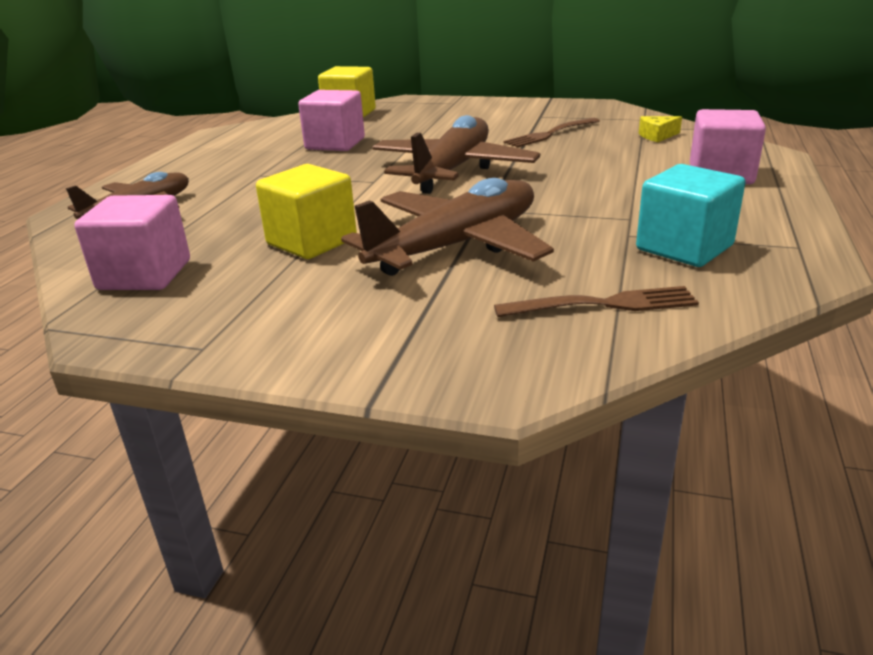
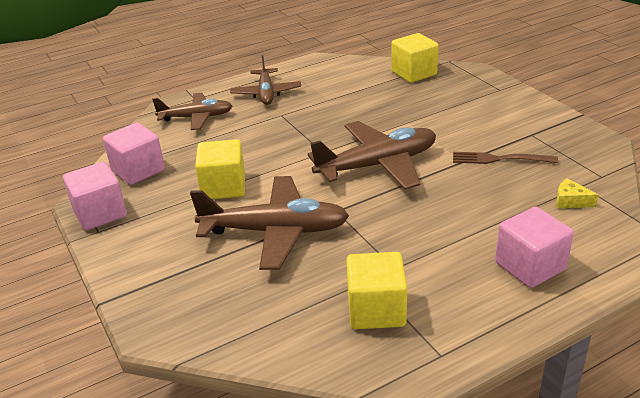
camera: 45 degrees right, 5 degrees up
(202, 167) = (266, 93): none -> brown plane
(335, 144) = (358, 103): pink cube -> pink cube (100, 213)
(603, 304) = (264, 318): brown fork -> none
(684, 248) = (376, 310): turquoise cube -> yellow cube

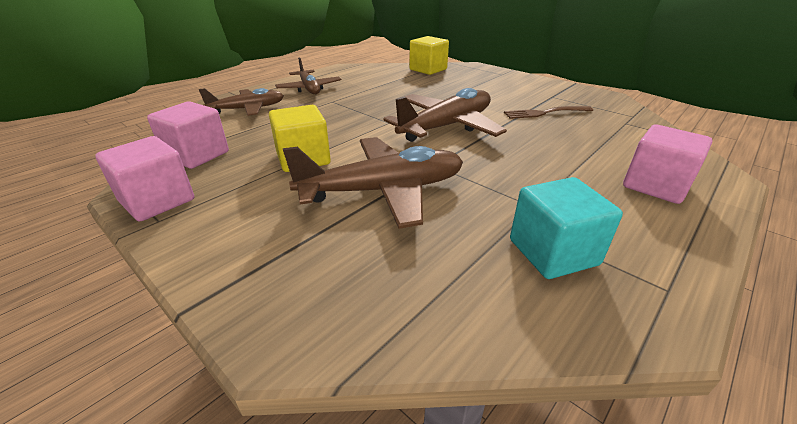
camera: 20 degrees left, 0 degrees up
(376, 310) = (553, 252): yellow cube -> turquoise cube
(570, 201) = (630, 134): yellow cheese -> none

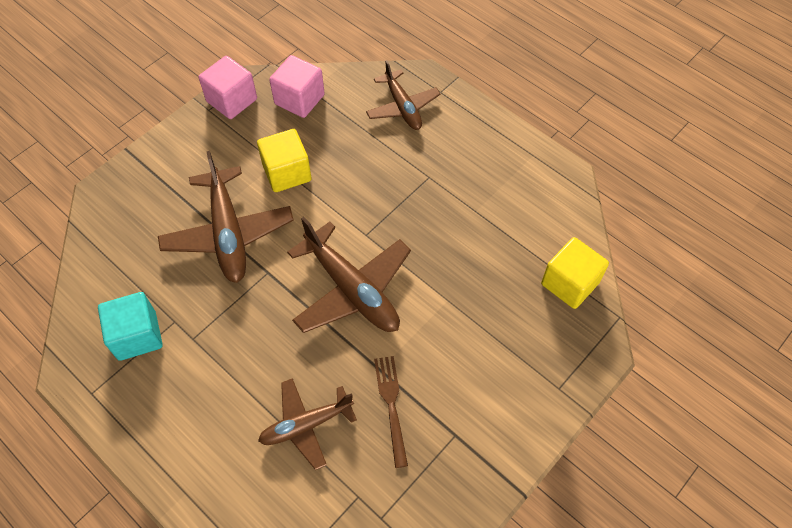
camera: 90 degrees right, 25 degrees up
(309, 89) = (471, 149): brown plane -> brown plane (306, 425)
(655, 185) = (210, 452): pink cube -> none

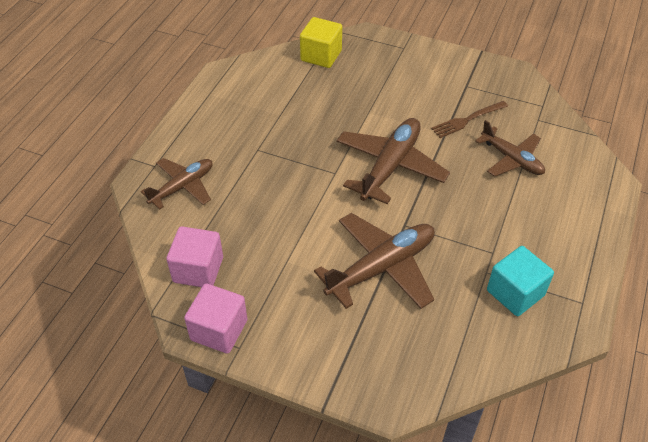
camera: 110 degrees left, 10 degrees down
(287, 172) = (294, 248): yellow cube -> none

